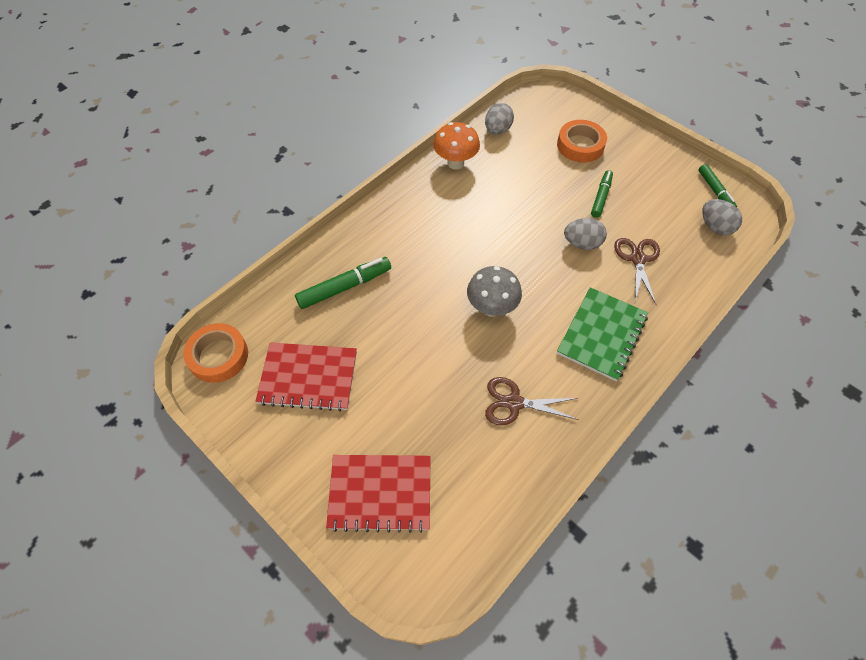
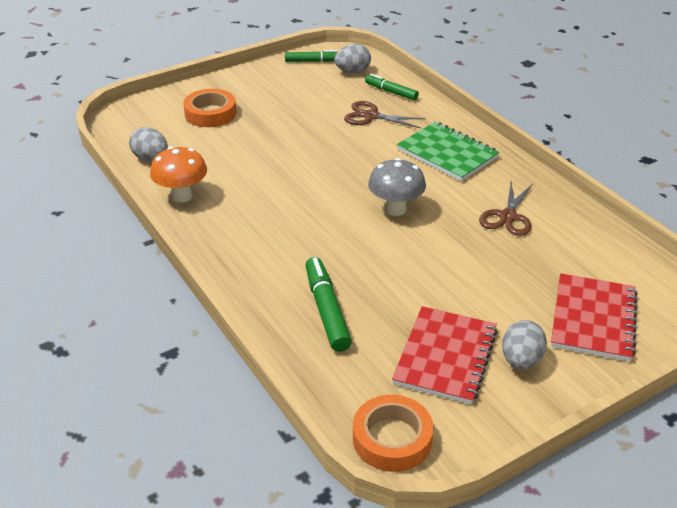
camera: 75 degrees left, 20 degrees down
(582, 243) = (339, 140): grey egg -> grey egg (521, 360)
(601, 197) = (286, 117): green marker -> green marker (391, 92)

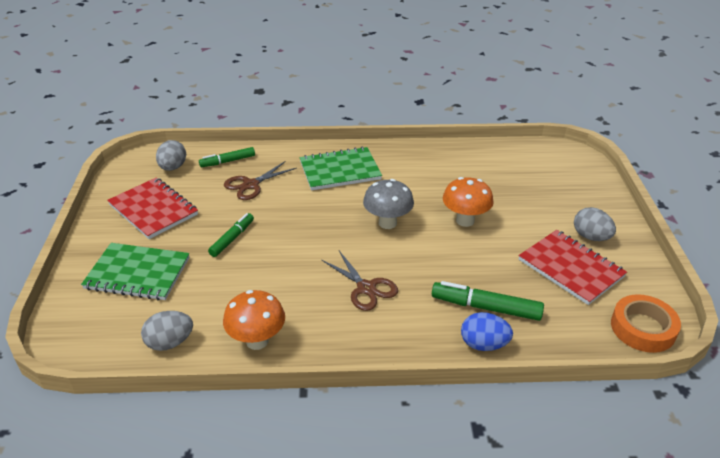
camera: 60 degrees left, 0 degrees up
(210, 113) = (137, 273): orange tape -> green notebook
(273, 323) = (483, 344): none -> blue egg
(312, 61) = (128, 181): green marker -> green marker (232, 238)
(451, 257) = (465, 220): none -> orange mushroom
(508, 217) = (438, 177): brown scissors -> brown scissors (366, 288)
(593, 319) = (567, 191): red notebook -> red notebook (153, 209)

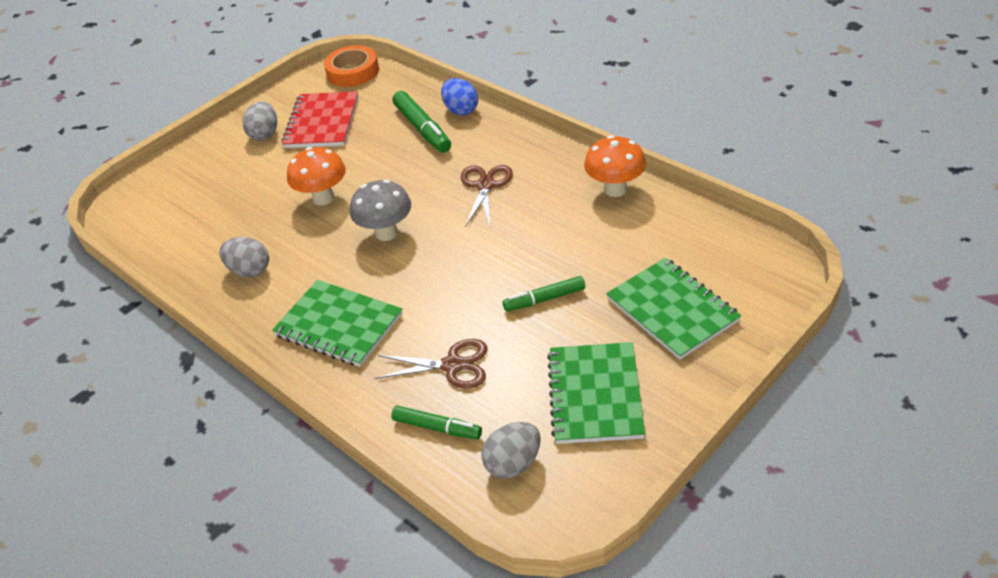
camera: 130 degrees left, 5 degrees up
(153, 209) = (595, 395): red notebook -> green notebook
(170, 342) = (688, 223): grey egg -> grey egg (249, 270)

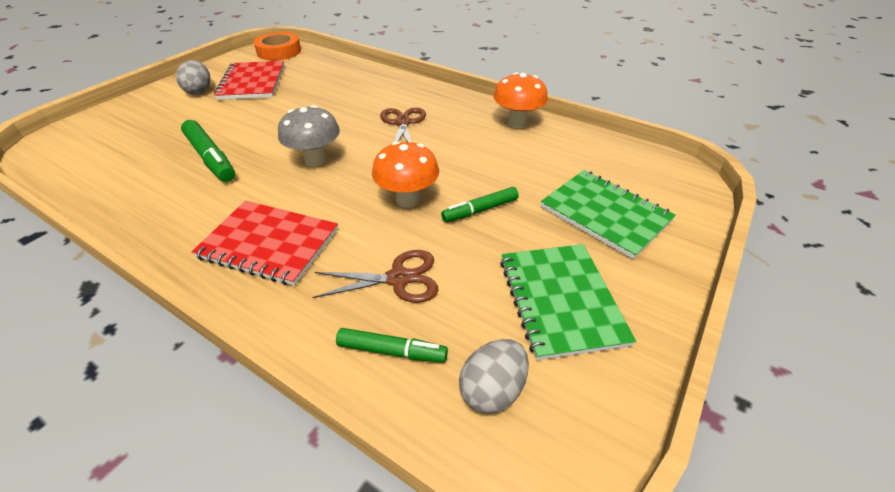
camera: 15 degrees left, 0 degrees up
(249, 270) = (173, 196): grey egg -> none
(323, 198) = (253, 135): orange mushroom -> orange mushroom (407, 200)
(338, 325) = (269, 244): green notebook -> red notebook
(422, 129) = (342, 86): green marker -> green marker (211, 158)
(461, 110) = (373, 74): blue egg -> none

